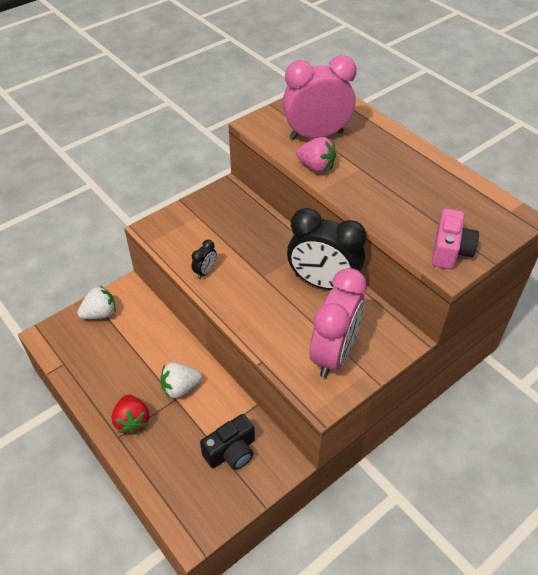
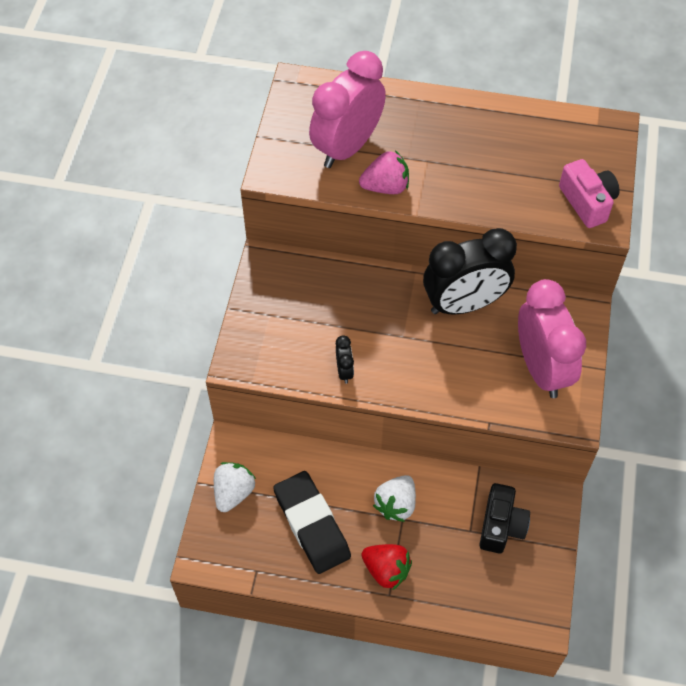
camera: 40 degrees left, 10 degrees up
(121, 362) = (311, 524): none -> black eraser

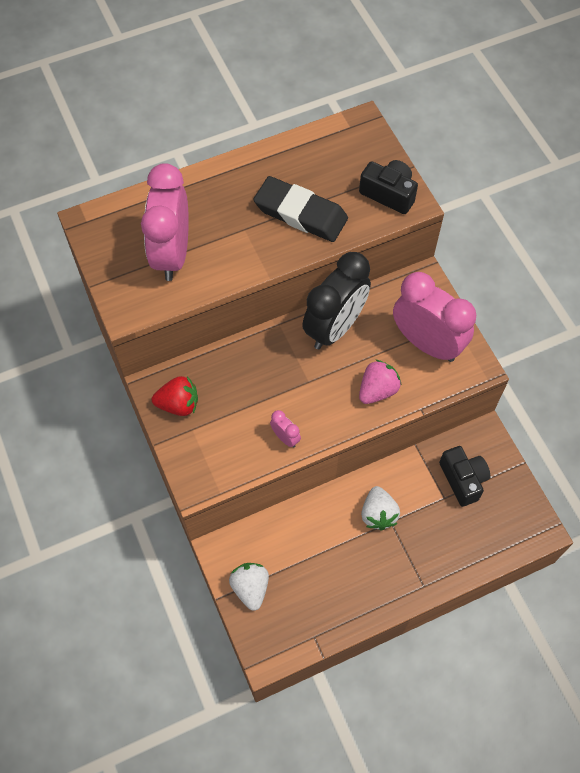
camera: 35 degrees left, 5 degrees up
(311, 524) = (328, 572): black eraser -> black eraser (300, 213)
(344, 371) = (285, 437): black clock -> pink clock
(386, 187) = (228, 269): pink strawberry -> pink strawberry (377, 390)
(386, 570) = (408, 569): red strawberry -> red strawberry (178, 404)
(587, 202) = (389, 194): pink camera -> black camera

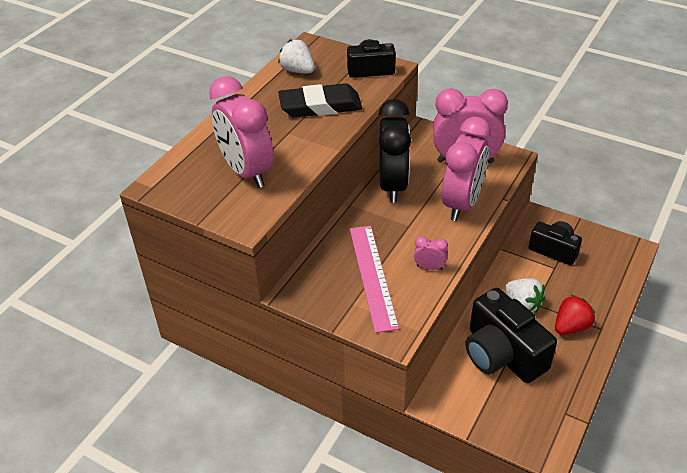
camera: 35 degrees left, 20 degrees down
(178, 404) = (325, 294): red strawberry -> red strawberry (571, 327)
(230, 413) = (372, 276): none -> pink ruler
(250, 588) = (484, 412): white strawberry -> white strawberry (298, 71)
(314, 547) = (502, 354): none -> black camera
(377, 390) = (462, 204): pink strawberry -> pink clock

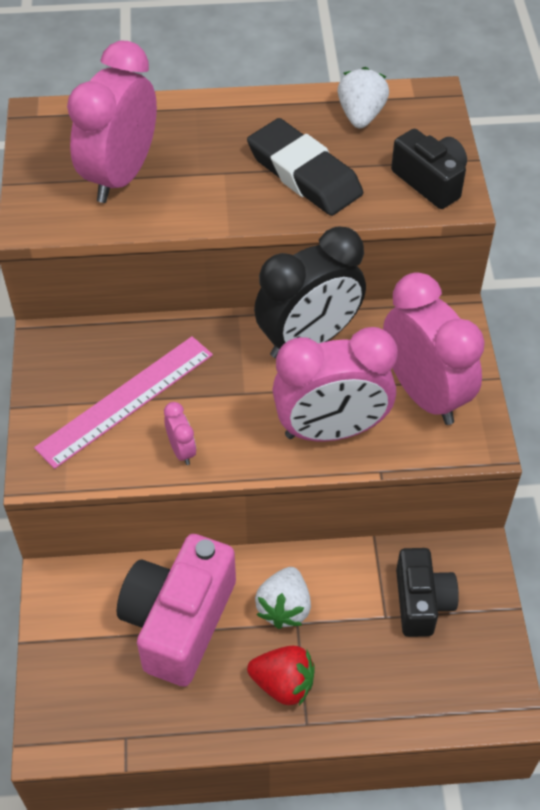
camera: 55 degrees right, 10 degrees up
(502, 354) = (179, 621): black camera -> pink camera

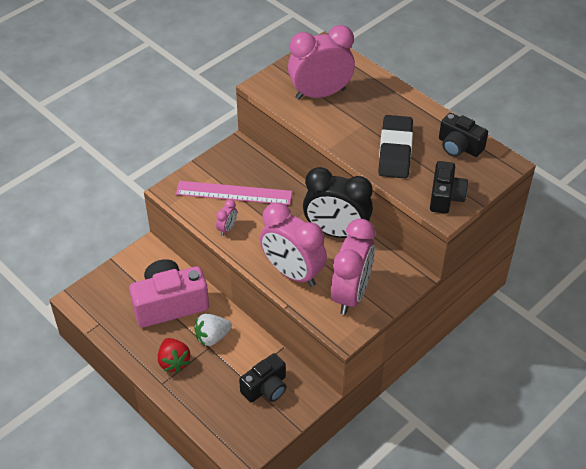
camera: 50 degrees right, 5 degrees down
(361, 115) = (459, 146): white strawberry -> black camera

